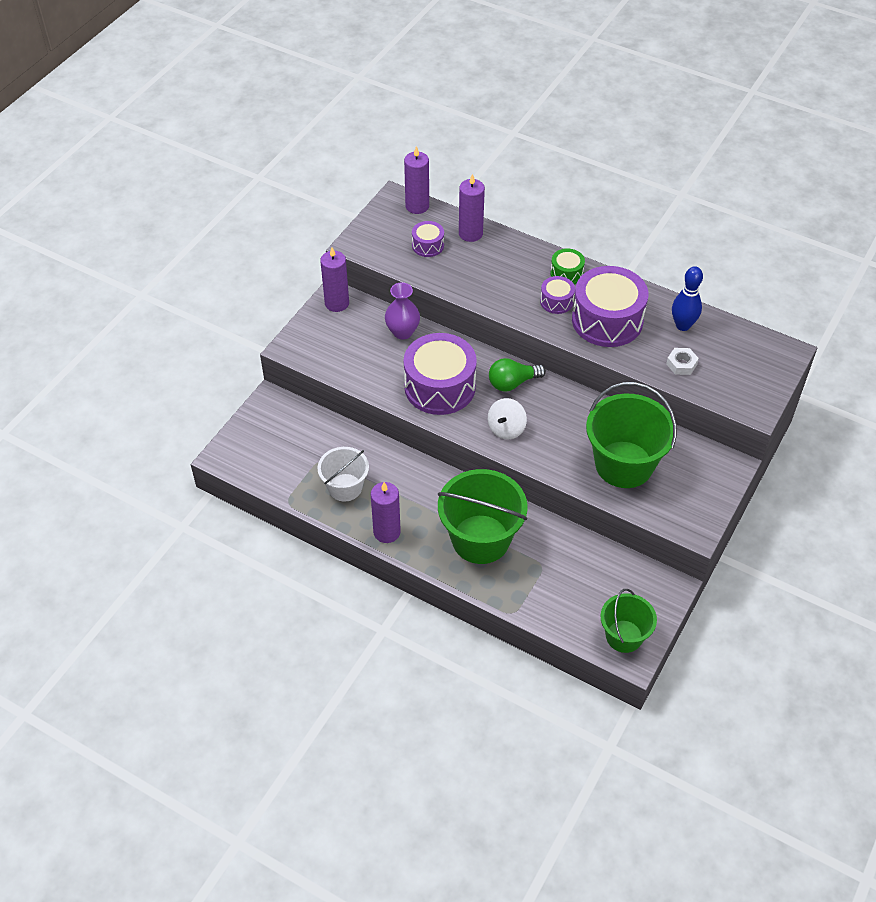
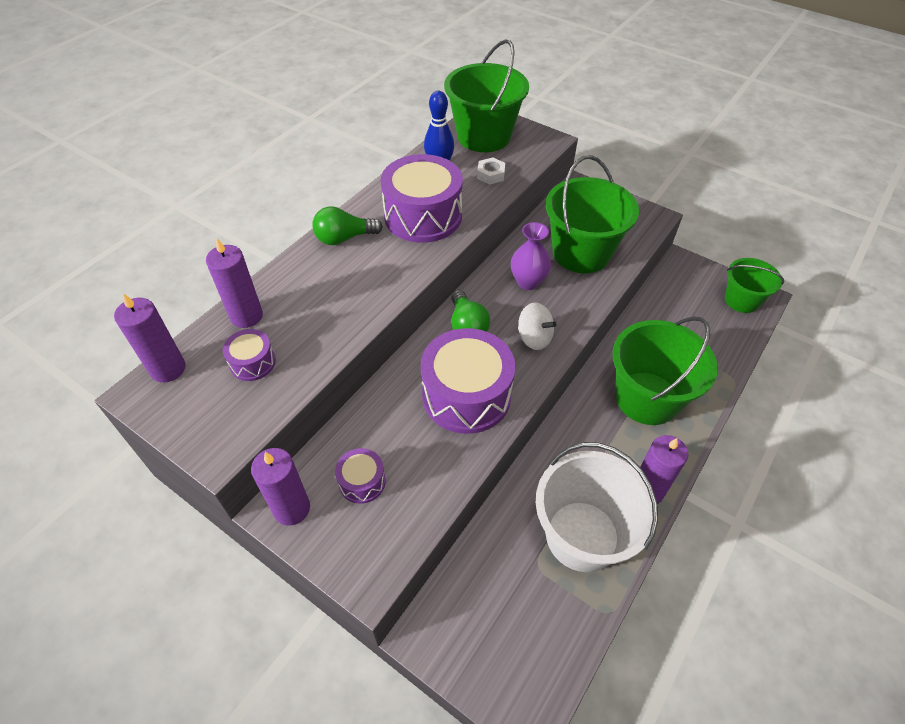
camera: 85 degrees left, 0 degrees up
(345, 487) = (582, 536): white bucket -> white bucket, size x1.67
(402, 332) = (366, 428): purple vase -> purple vase (528, 282)
(556, 301) = (386, 251): purple drum -> purple drum (362, 481)
(566, 273) = (344, 238): green drum -> green light bulb
(745, 356) = (484, 136): none -> green bucket

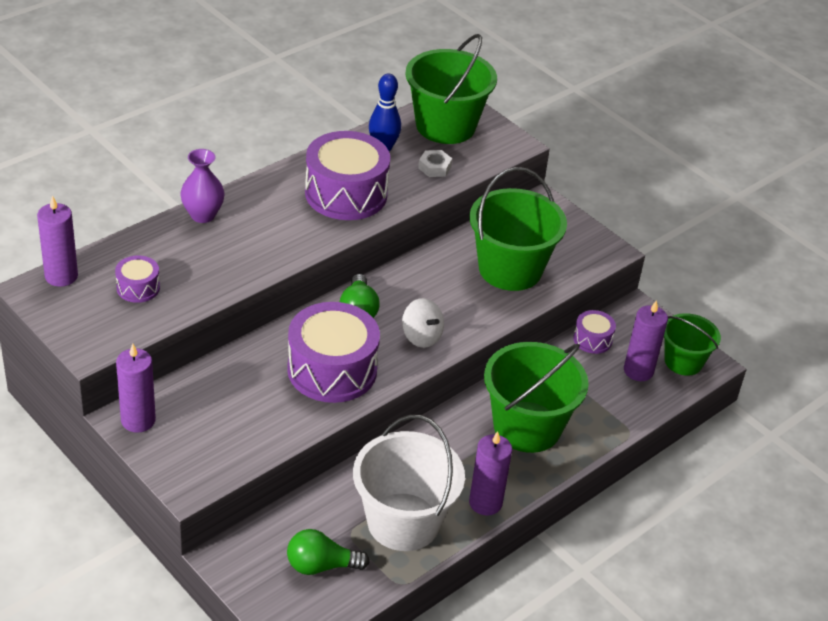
camera: 10 degrees right, 10 degrees down
(246, 316) = (143, 248): purple candle -> purple candle (638, 371)
(344, 238) = (258, 198): green light bulb -> green light bulb (321, 566)
(362, 481) = (207, 415): purple drum -> purple drum (592, 339)
(528, 282) = (439, 284): purple vase -> purple vase (203, 215)

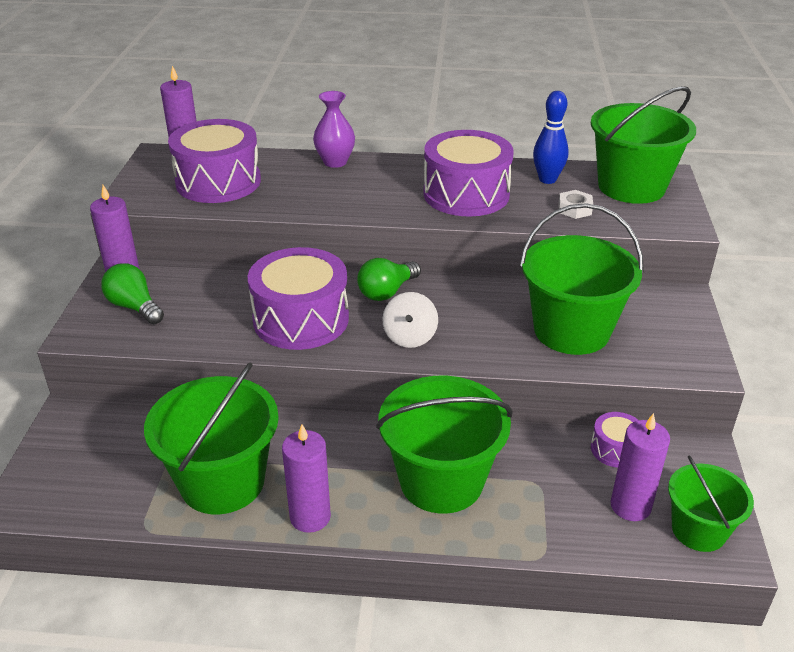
camera: 50 degrees right, 5 degrees down
(138, 288) = (218, 182): purple drum -> purple drum, size x2.10
(321, 566) = (115, 468): green light bulb -> green light bulb (134, 307)
(403, 522) = (222, 482): white bucket -> green bucket

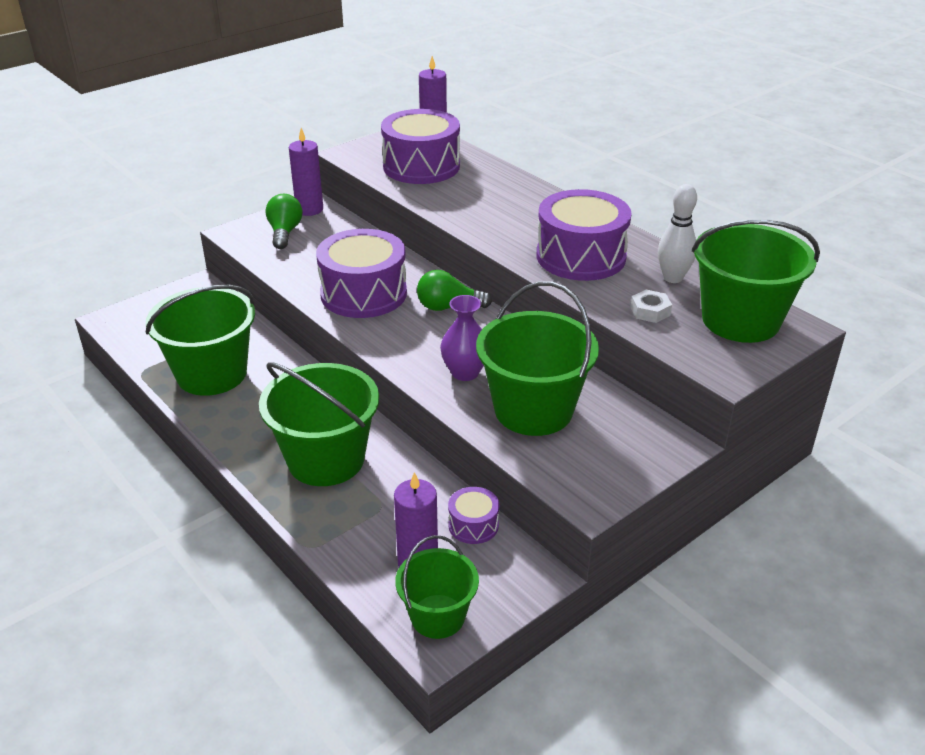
camera: 45 degrees right, 0 degrees up
(310, 517) = (223, 425): purple candle -> none
(335, 162) = (525, 187): purple vase -> purple vase (465, 372)
(410, 337) = (411, 344): white spinning top -> none
(547, 179) = (673, 278): blue bowling pin -> white bowling pin

